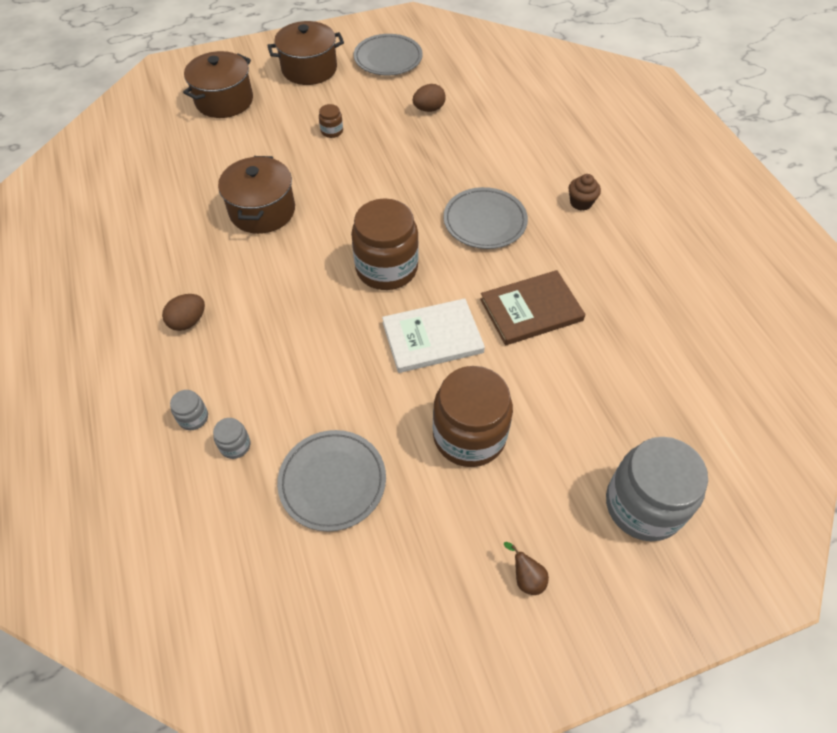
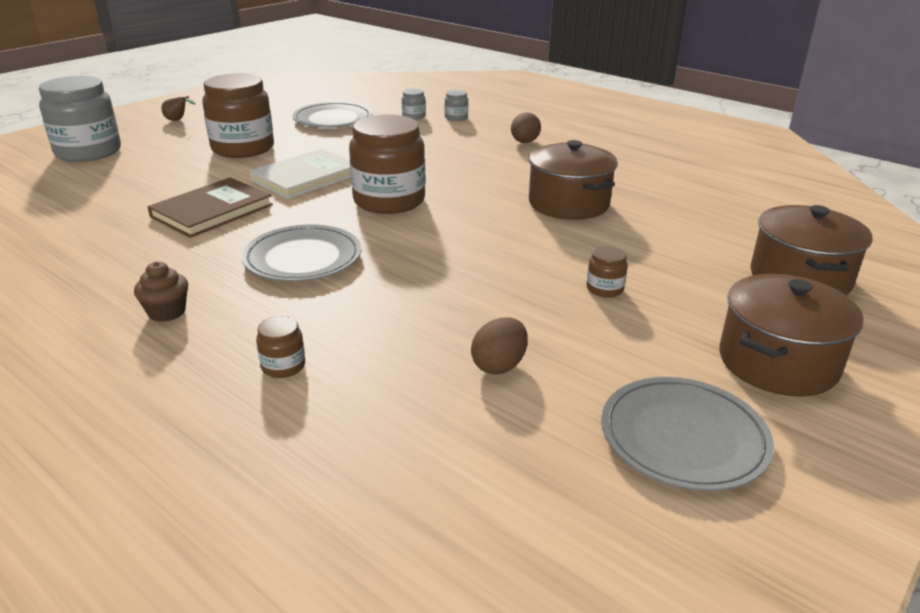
camera: 150 degrees right, 25 degrees down
(528, 144) = (283, 366): none -> brown jar

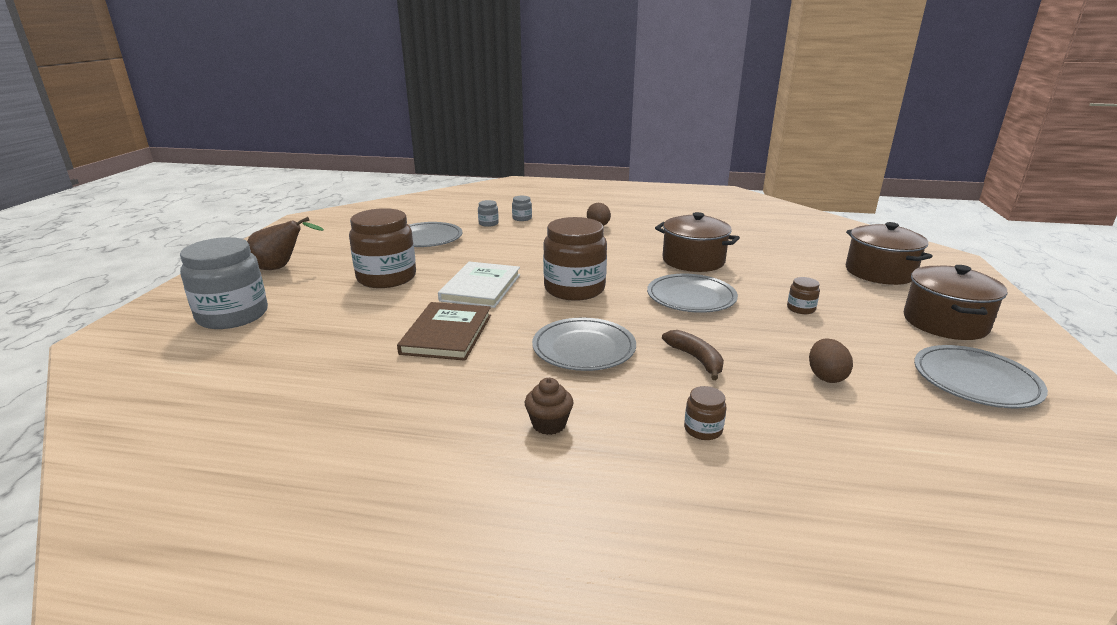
camera: 30 degrees left, 5 degrees down
(178, 120) = (281, 268): brown pear -> brown pear, size x1.91
(390, 302) = (696, 359): none -> brown banana
(495, 241) = (691, 297): none -> grey plate

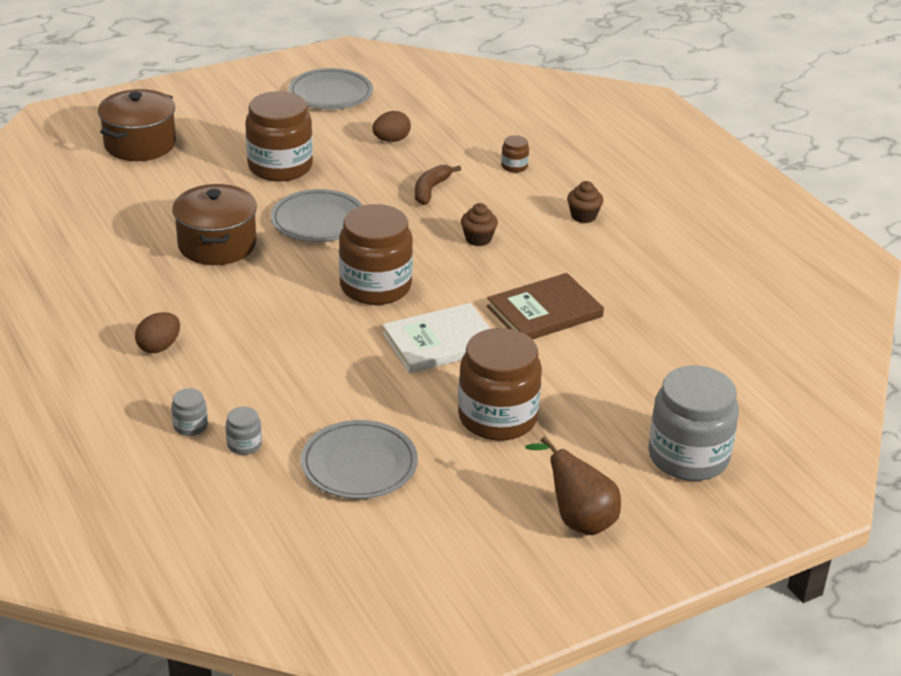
camera: 130 degrees left, 10 degrees up
(584, 348) = (478, 239): grey plate -> brown cupcake
(801, 309) = (280, 167): brown jar -> brown jar, size x2.38
(945, 322) = (236, 108): brown pot -> none

